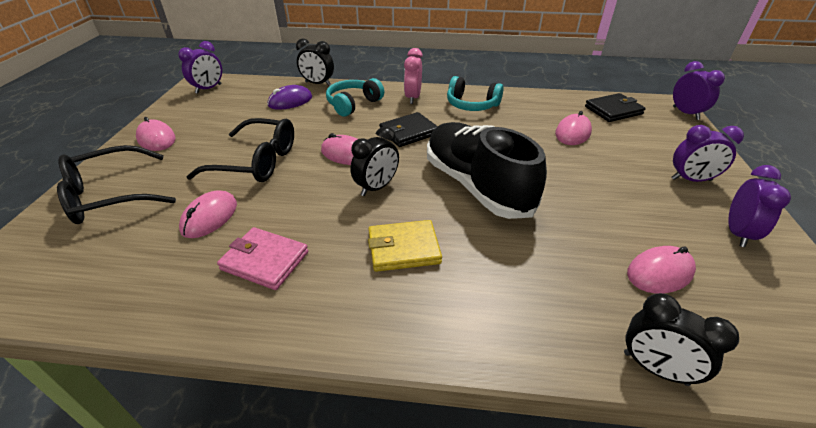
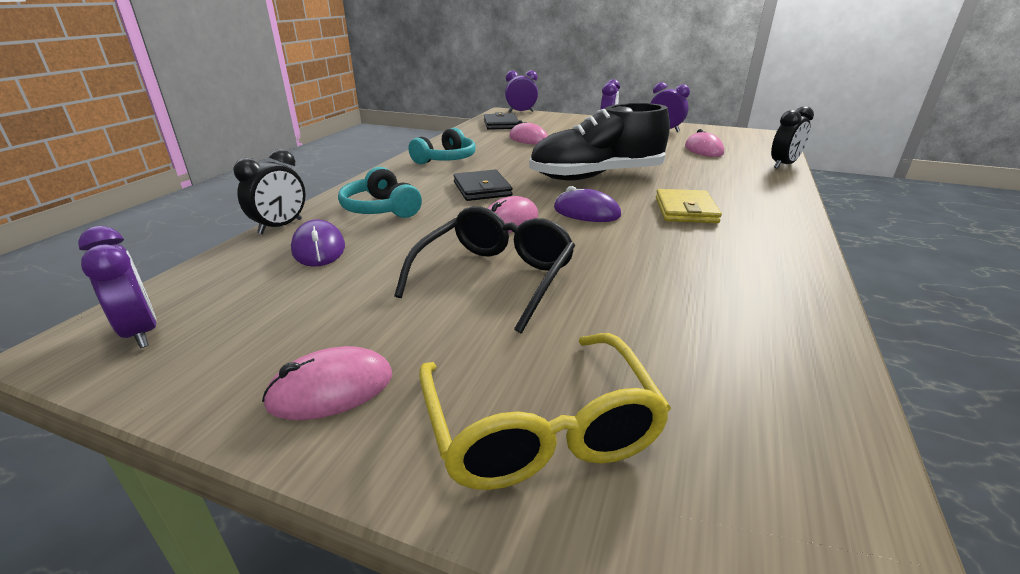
camera: 75 degrees left, 10 degrees down
(111, 196) = (540, 428): black glasses -> yellow glasses
(209, 217) = (626, 311): pink mouse -> none
(265, 261) = (711, 273): pink wallet -> none
(376, 187) = (586, 212): black clock -> purple mouse
(413, 98) = (400, 179): pink clock -> none

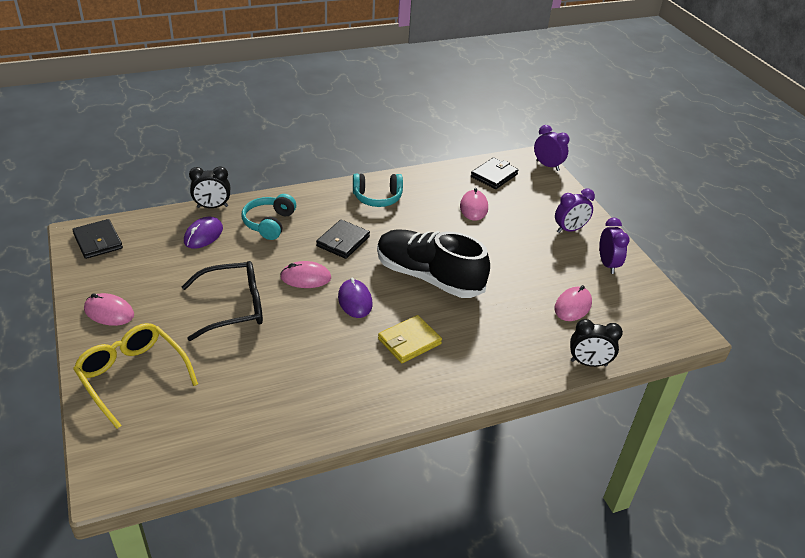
camera: 45 degrees right, 10 degrees up
(141, 332) = (98, 241): purple clock -> black wallet
(540, 428) = (133, 376): yellow glasses -> yellow glasses turned 105 degrees clockwise

